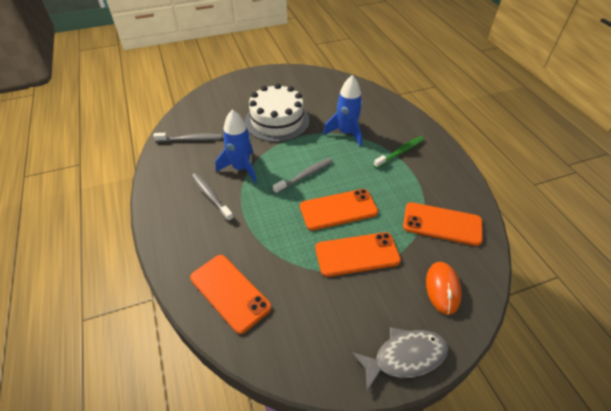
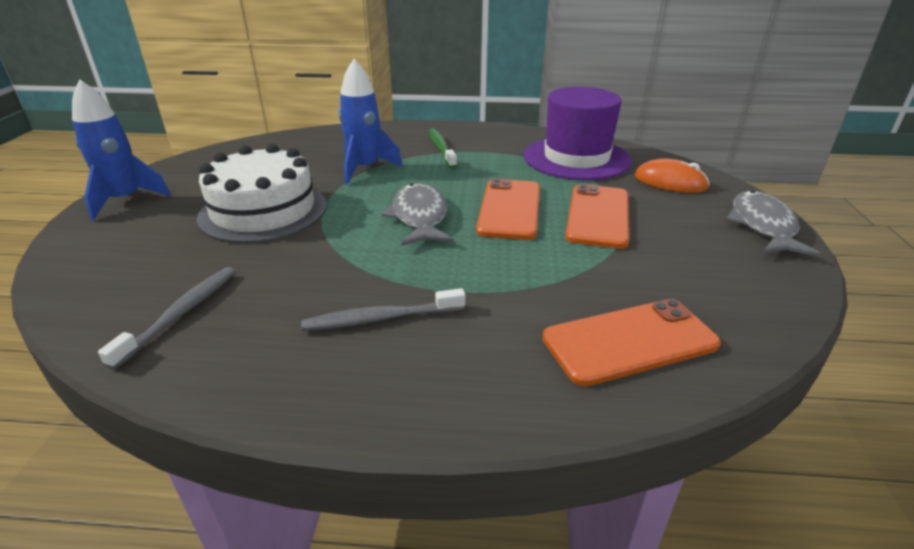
camera: 65 degrees left, 15 degrees down
(241, 168) = (341, 269): blue rocket -> blue rocket (125, 200)
(305, 175) = (419, 217): grey toothbrush -> grey fish
(442, 224) = (576, 158): orange phone -> purple hat

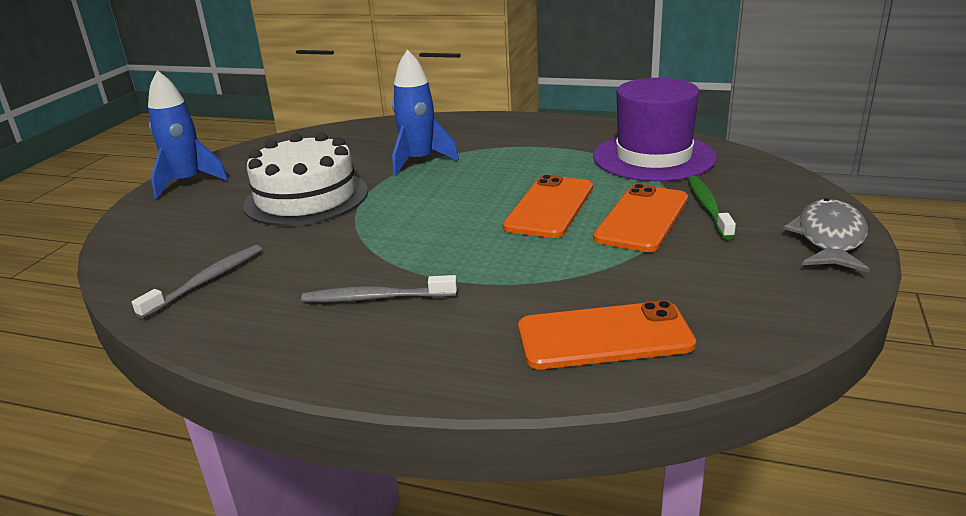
camera: 15 degrees right, 5 degrees down
(419, 217) = (453, 210): grey fish -> none
(441, 148) = (508, 142): green toothbrush -> green toothbrush (708, 207)
(670, 182) = (749, 187): orange mouse -> none

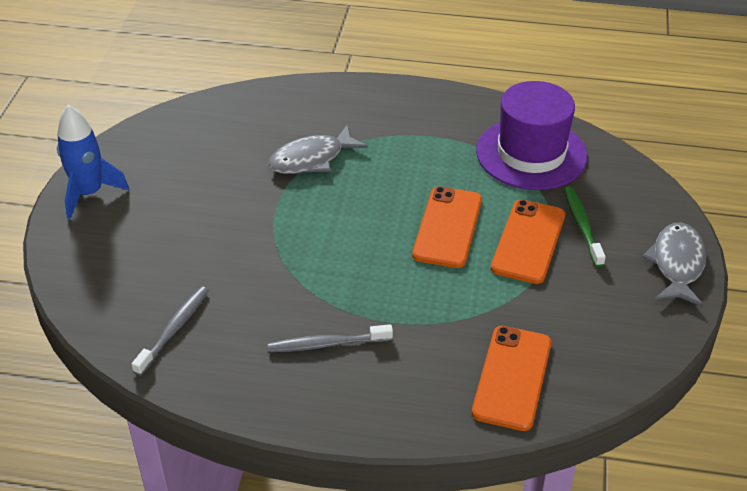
camera: 10 degrees left, 15 degrees up
(306, 198) = (219, 216): white cake -> none
(419, 161) = (311, 159): blue rocket -> grey fish
(604, 337) = (512, 378): orange phone -> orange phone turned 60 degrees counterclockwise

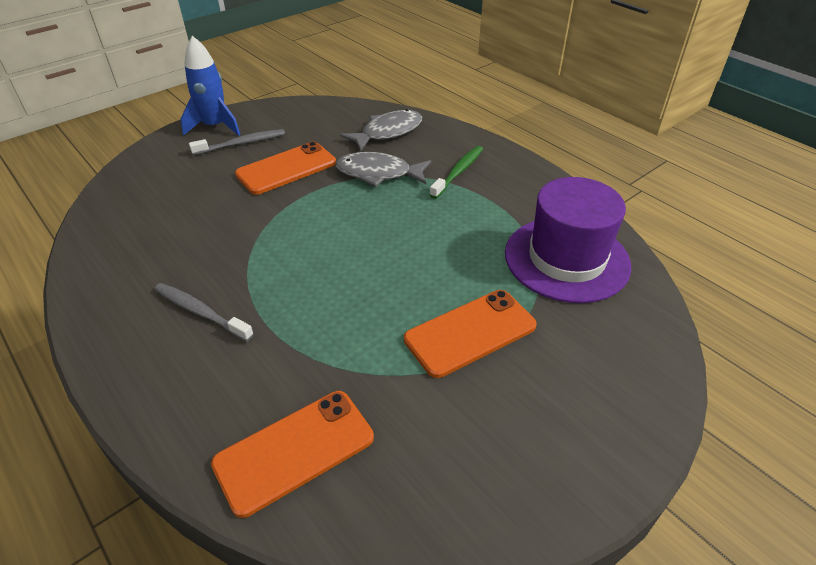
camera: 40 degrees right, 0 degrees up
(174, 329) = (130, 236): grey toothbrush -> grey toothbrush (242, 143)
(448, 227) = (414, 278): orange phone -> orange phone (286, 169)
(582, 225) = (541, 349): green toothbrush -> green toothbrush (458, 172)
(677, 264) = (606, 455): grey fish -> grey fish (388, 132)

